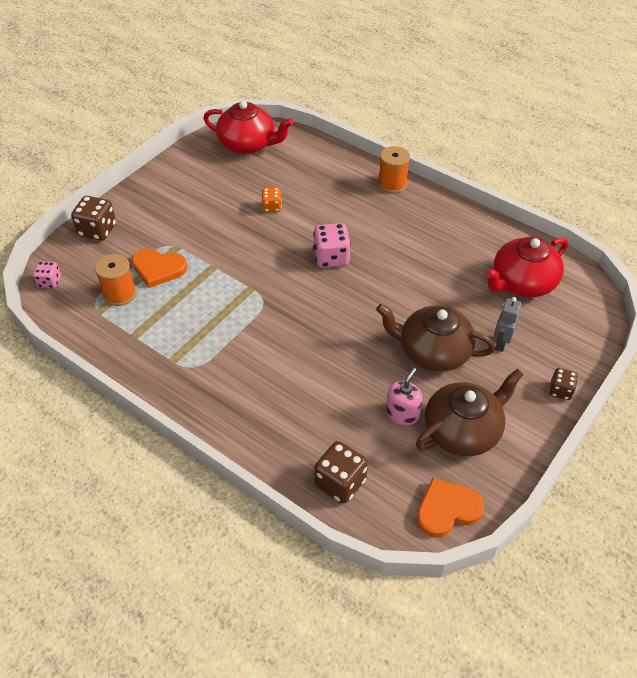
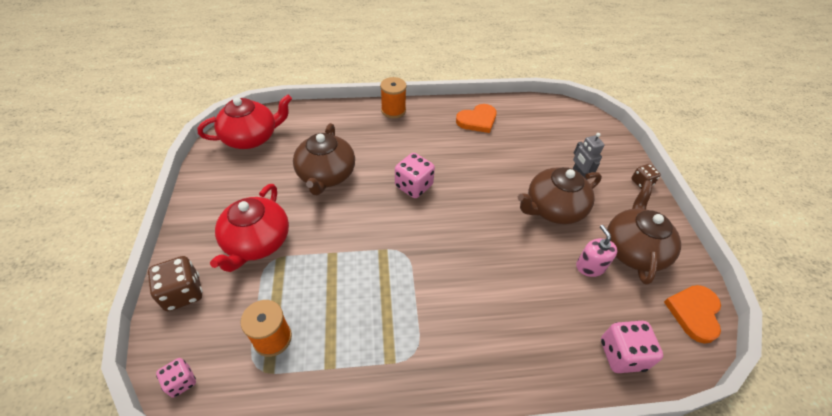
camera: 45 degrees left, 0 degrees up
(158, 269) = (285, 288): orange heart -> orange heart (477, 120)
(272, 207) = (326, 175): orange dice -> brown teapot
(340, 483) = (621, 354): brown dice -> pink dice
(522, 283) = (542, 129): red teapot -> red teapot (257, 242)

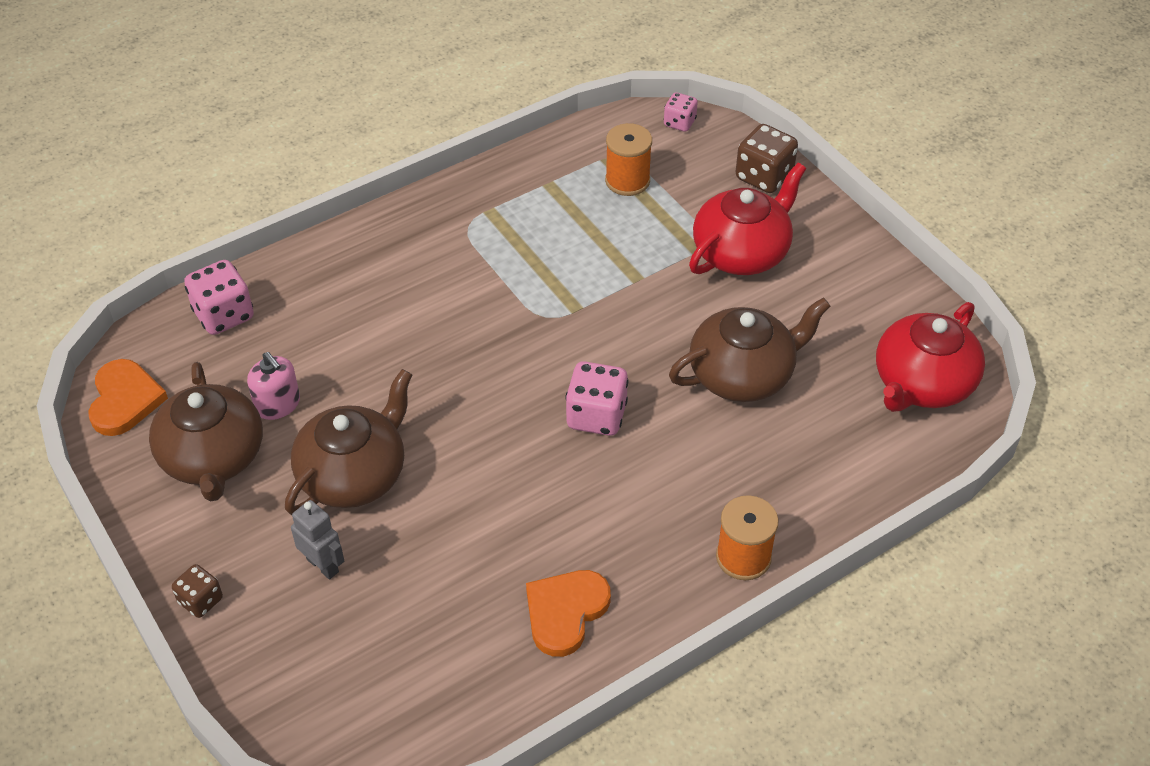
camera: 155 degrees right, 0 degrees up
(257, 242) = (742, 252): red teapot -> red teapot turned 60 degrees clockwise
(326, 175) = (743, 374): brown teapot -> brown teapot turned 90 degrees clockwise

